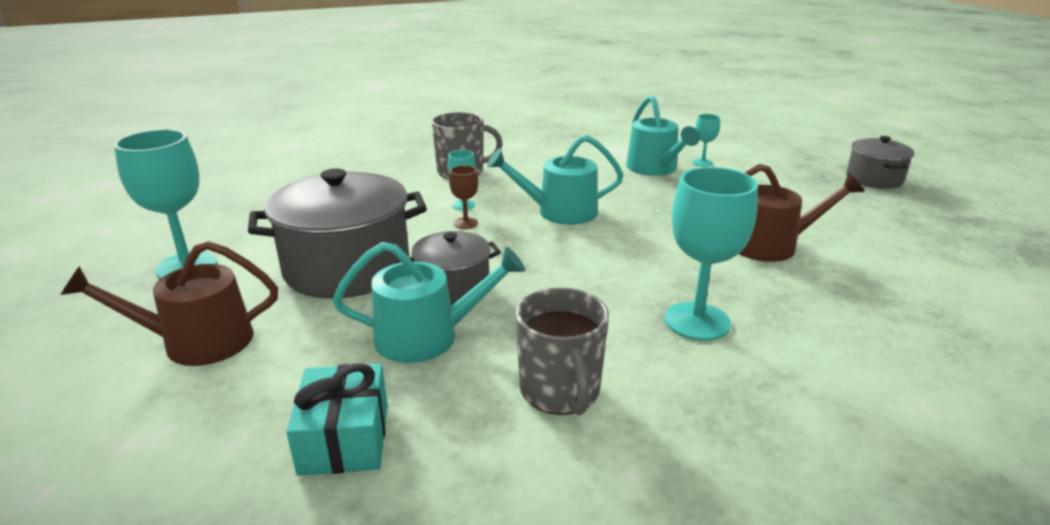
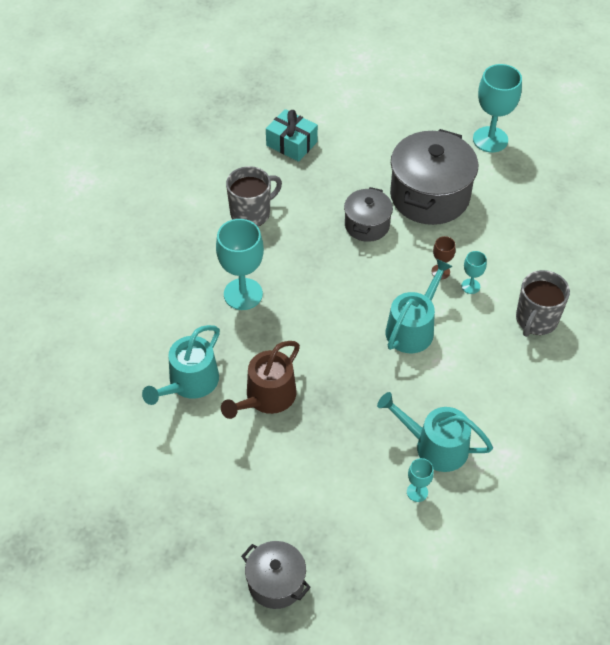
camera: 130 degrees right, 25 degrees up
(197, 342) = (403, 125): brown watering can -> none
(427, 337) = (332, 194): turquoise watering can -> turquoise watering can (189, 383)
(560, 391) = (251, 213): grey mug -> grey mug turned 120 degrees clockwise

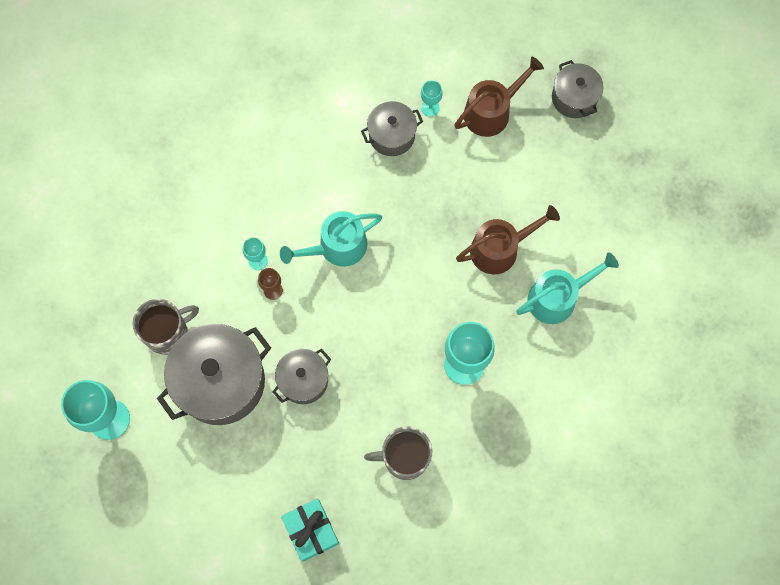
camera: 150 degrees left, 20 degrees up
(353, 521) = (491, 111): none -> brown watering can
(435, 446) = (392, 135): turquoise watering can -> grey pot
(536, 320) = (228, 198): grey mug -> grey mug (168, 333)

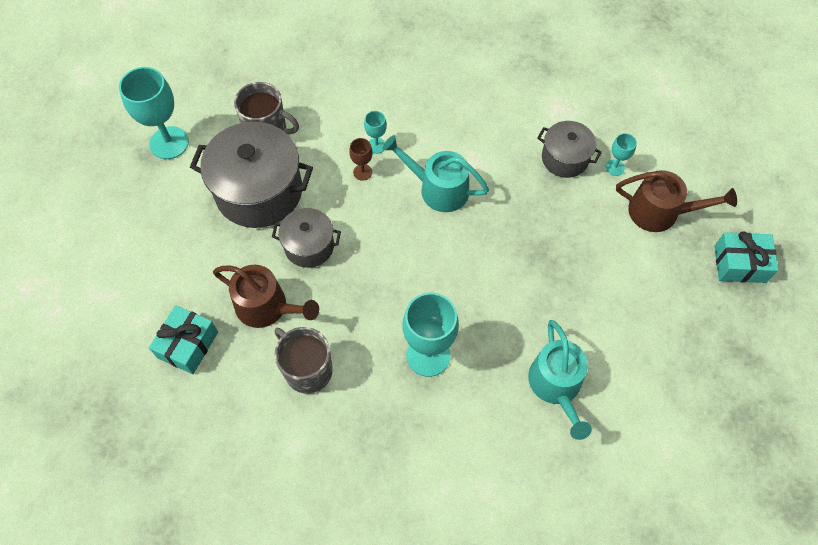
camera: 50 degrees right, 10 degrees down
(500, 249) = (553, 306): brown watering can -> brown watering can (267, 307)
(557, 297) = (556, 385): turquoise watering can -> turquoise watering can turned 60 degrees clockwise
(574, 98) = (740, 264): grey pot -> turquoise gift

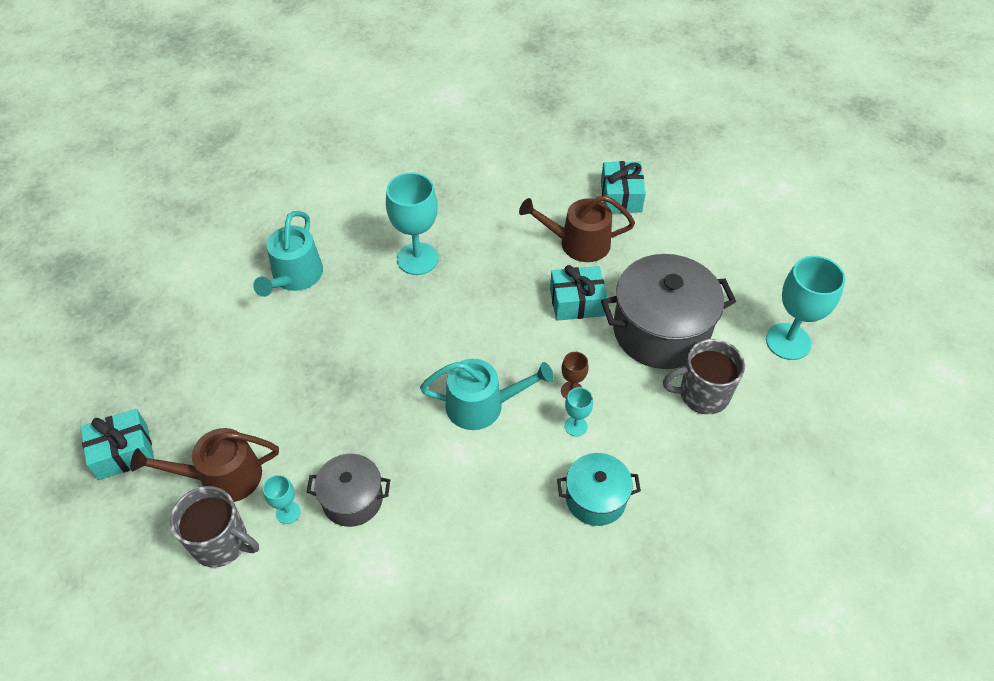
camera: 155 degrees right, 10 degrees down
(307, 369) = (513, 214): grey mug -> grey mug (222, 542)
(309, 246) = (576, 302): grey pot -> turquoise gift
(393, 94) = (595, 498): none -> turquoise pot
(556, 385) = (295, 277): turquoise watering can -> turquoise watering can turned 135 degrees counterclockwise

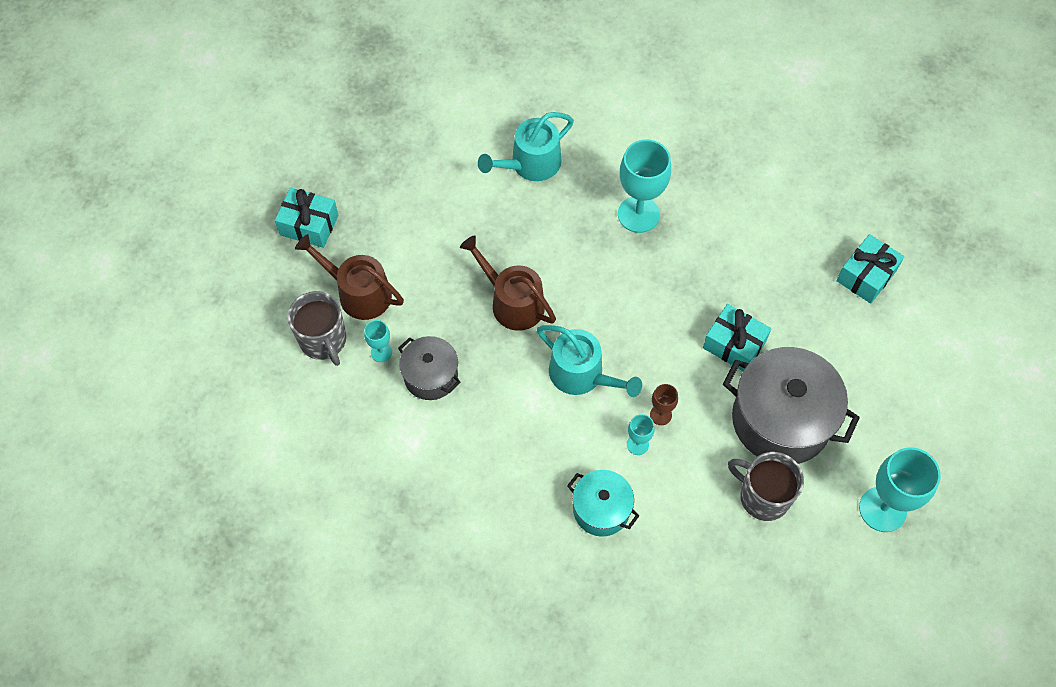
camera: 40 degrees right, 10 degrees up
(578, 243) = (785, 293): brown watering can -> brown watering can (512, 302)

